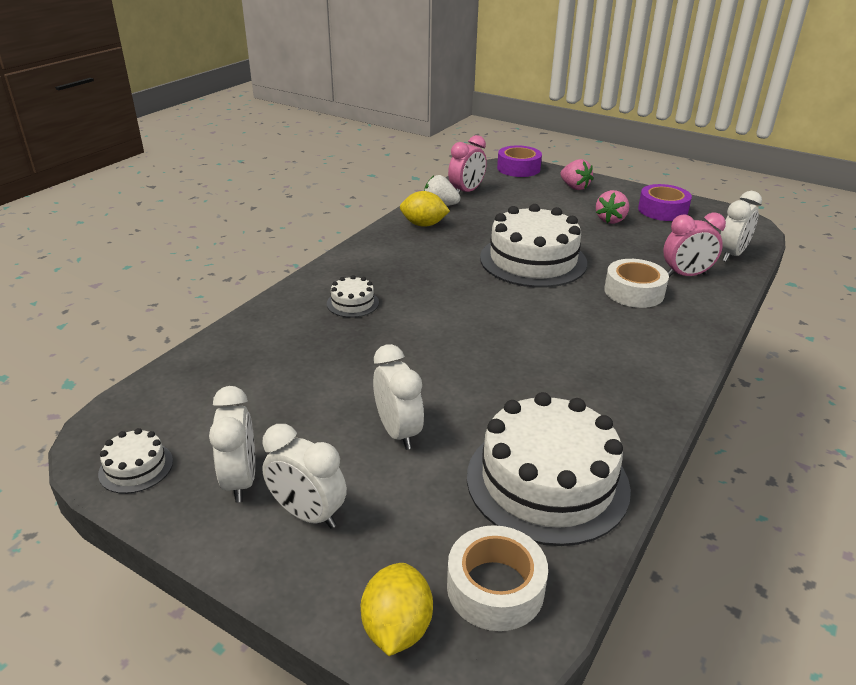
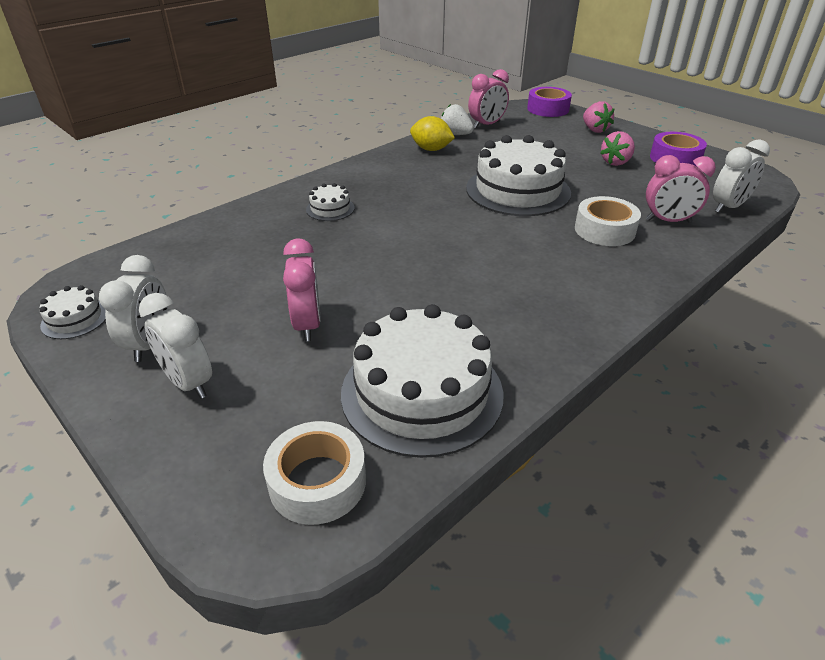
camera: 15 degrees right, 5 degrees up
(397, 628) = (208, 499): yellow lemon -> none
(398, 432) = (307, 325): white clock -> pink clock

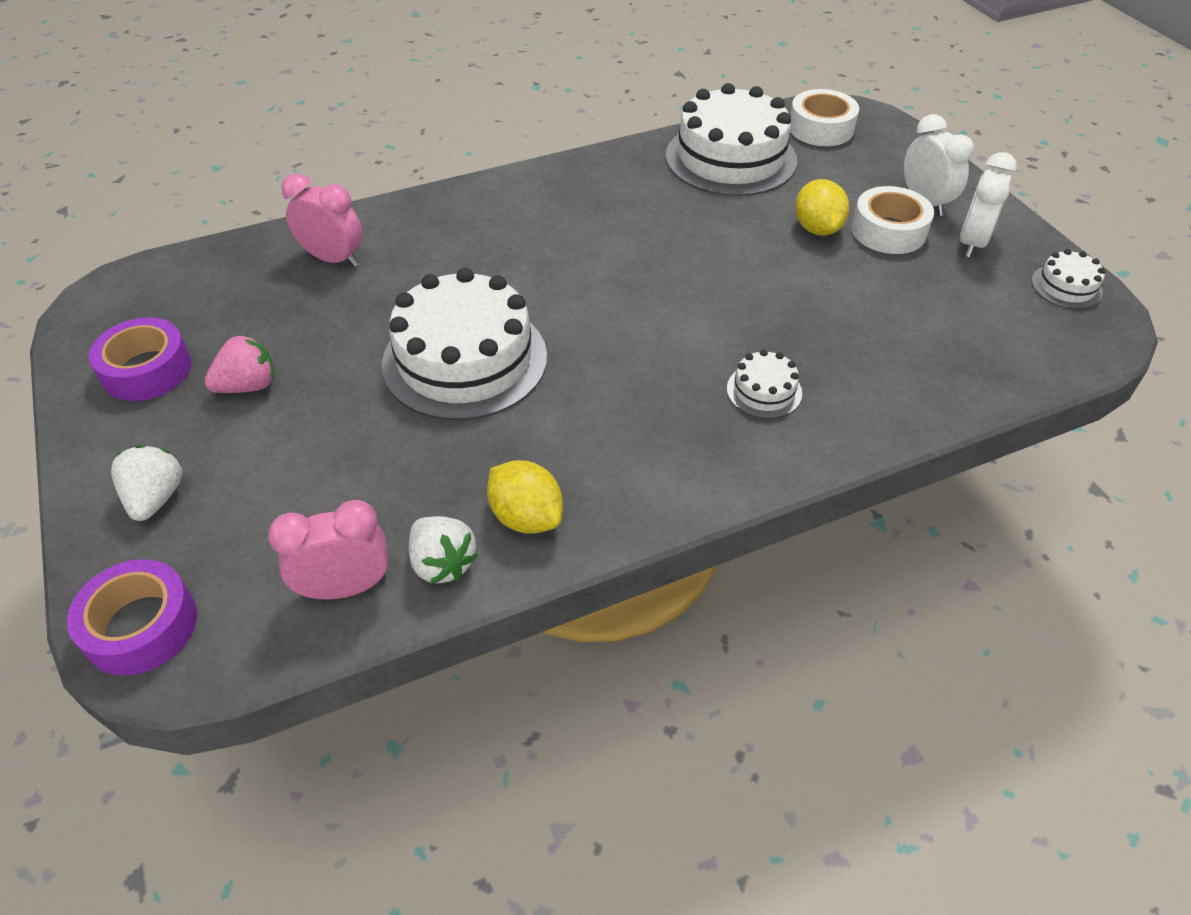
camera: 160 degrees left, 10 degrees up
(307, 325) = (817, 228): pink clock -> yellow lemon
(594, 130) = (156, 498): pink strawberry -> white strawberry
(604, 230) = (424, 264): white tape -> white tape (888, 231)
(728, 207) = (231, 261): white clock -> none

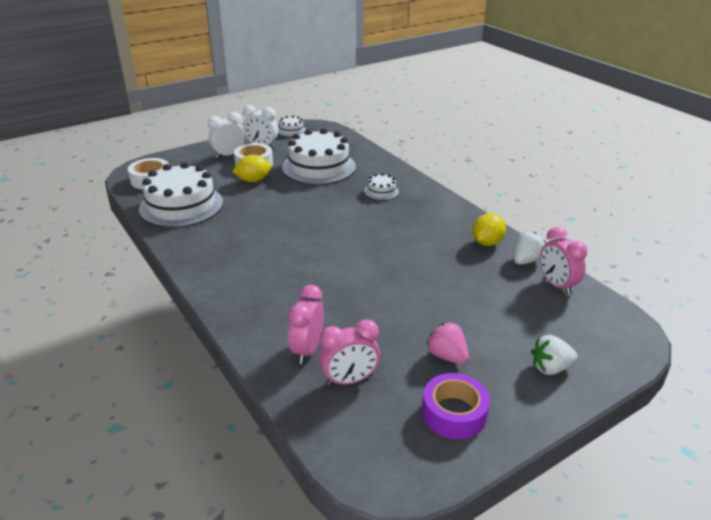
camera: 100 degrees left, 15 degrees down
(141, 626) = (624, 345): purple tape -> none
(259, 288) = (349, 380): none -> pink clock
(465, 360) = (391, 275): white cake -> white cake (319, 167)

